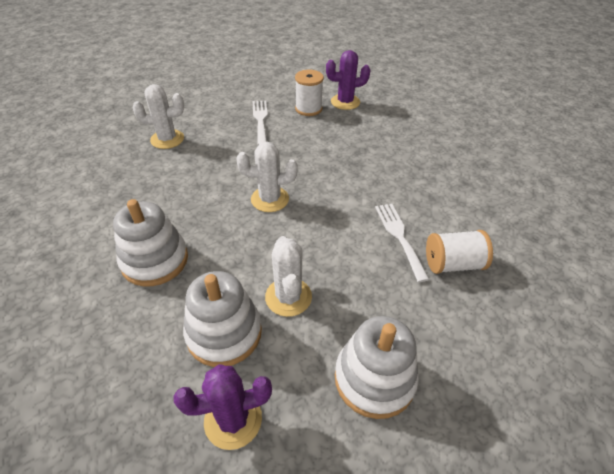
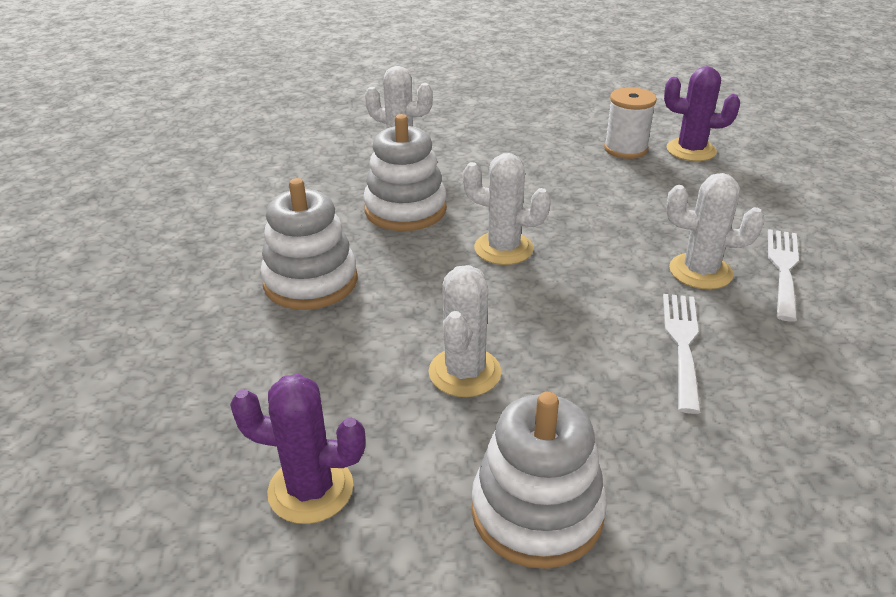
camera: 25 degrees right, 10 degrees down
(224, 333) = (353, 388): white stacking toy -> white stacking toy (405, 209)
(260, 120) = (543, 150): white fork -> white fork (783, 269)
(387, 185) = (700, 271): none -> white cactus
(453, 264) = (756, 404): white spool -> none

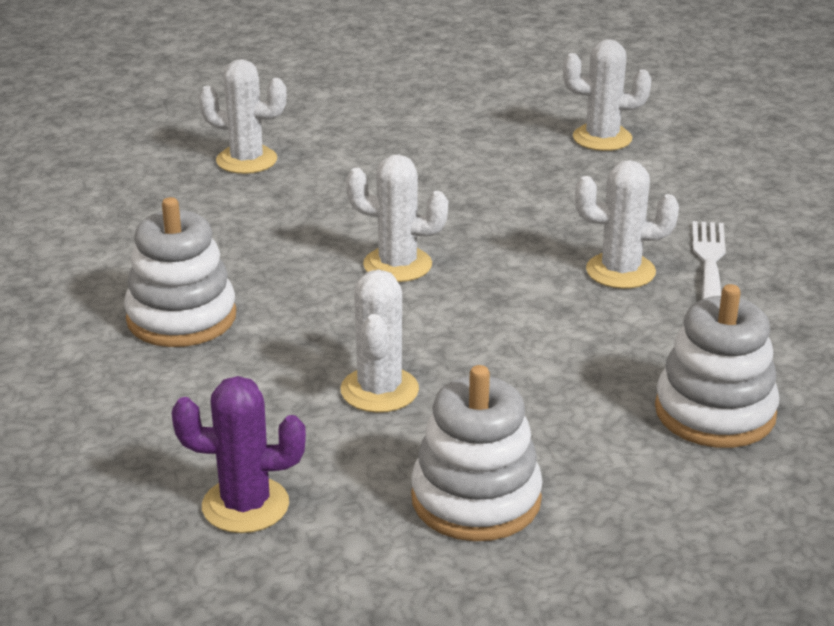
camera: 10 degrees left, 5 degrees down
(405, 209) = (271, 231): white stacking toy -> white stacking toy (715, 412)
(625, 149) = (524, 141): white spool -> none
(682, 344) = (605, 343): white fork -> none
(691, 150) = (602, 138): purple cactus -> white cactus

